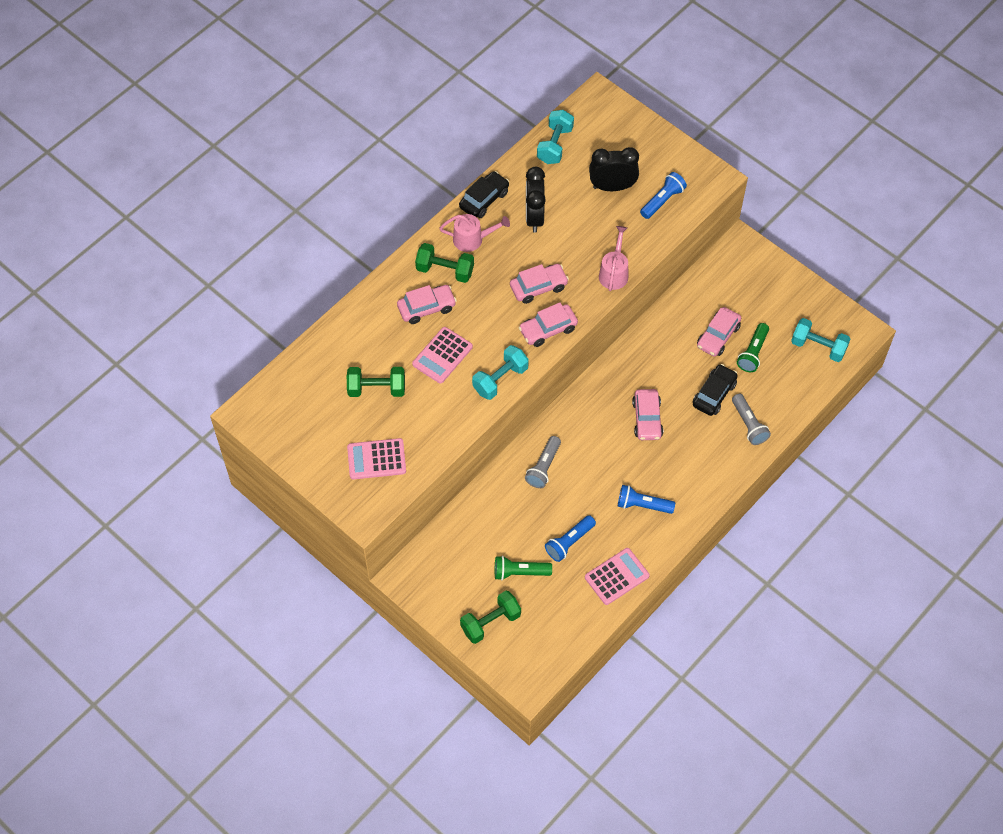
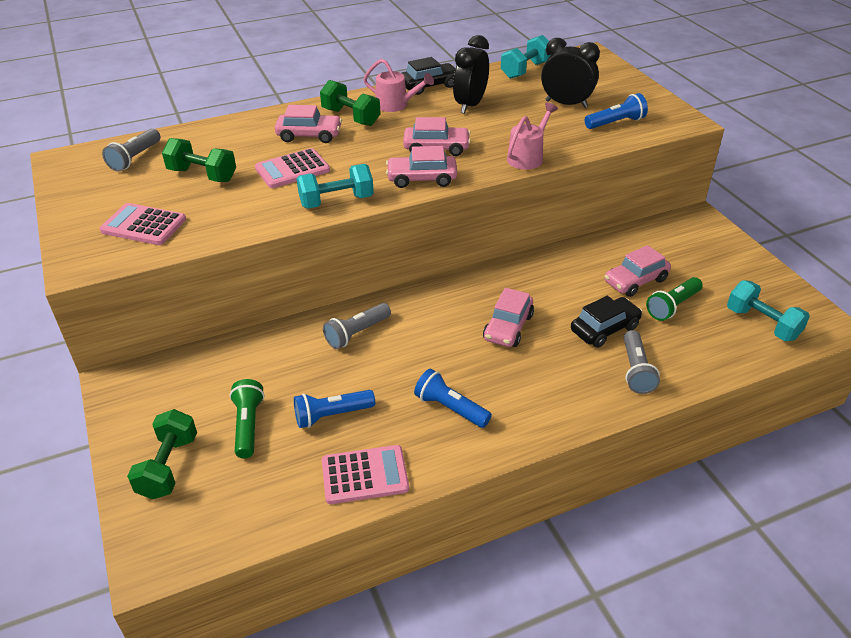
camera: 25 degrees right, 20 degrees down
(306, 390) = (135, 158): none -> grey flashlight
(490, 622) = (168, 467): green dumbbell -> green dumbbell turned 75 degrees counterclockwise
(519, 572) = (248, 425): green flashlight -> green flashlight turned 60 degrees clockwise

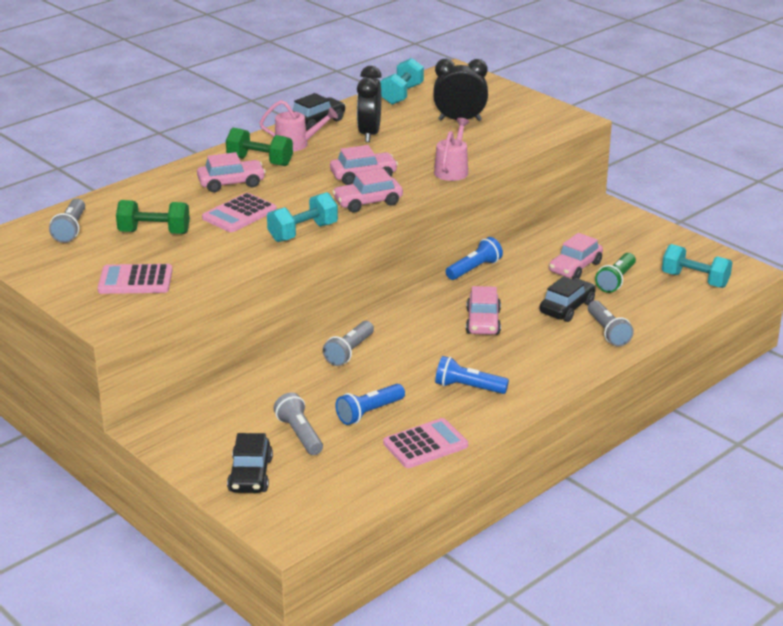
camera: 20 degrees left, 10 degrees down
(168, 467) = (250, 475): green dumbbell -> black car
(248, 425) = (299, 434): green flashlight -> grey flashlight
(616, 123) = (514, 130): blue flashlight -> blue flashlight (474, 269)

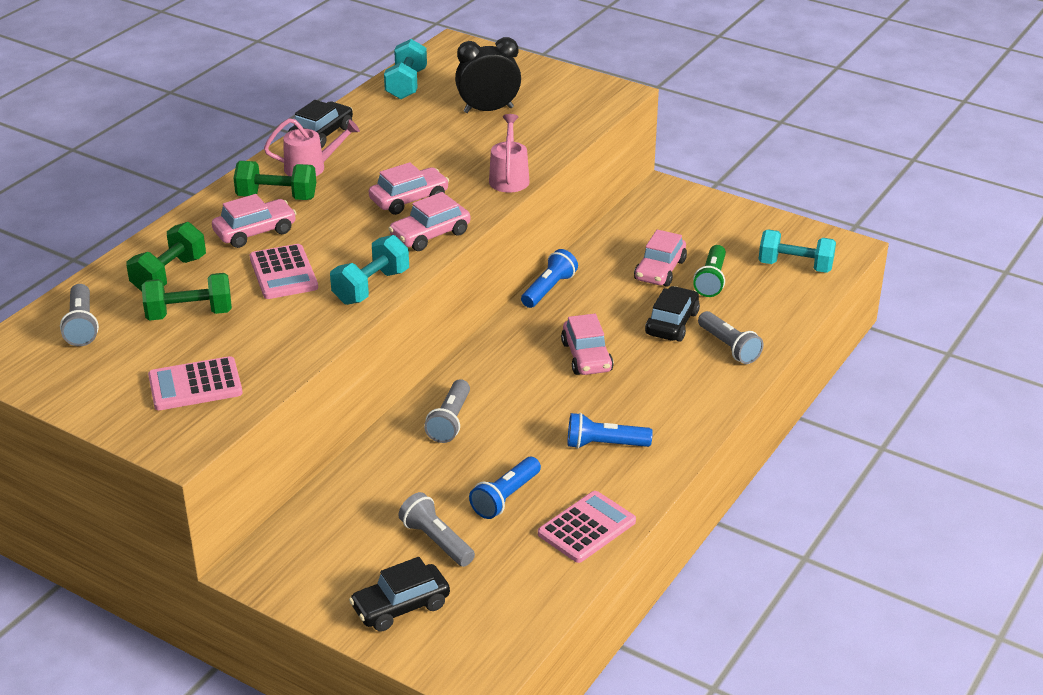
camera: 15 degrees left, 5 degrees up
(152, 204) = (169, 275): none -> green dumbbell
(239, 214) = (283, 273): pink calculator -> pink calculator turned 45 degrees counterclockwise
(250, 475) = (401, 606): black car -> black car turned 75 degrees clockwise
(369, 134) = (391, 142): black clock -> none

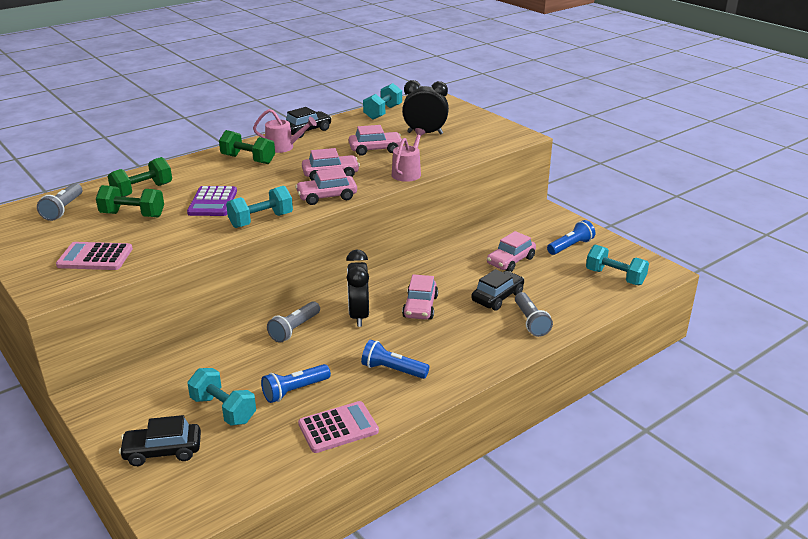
camera: 20 degrees right, 5 degrees down
(255, 232) = (217, 176): pink car -> pink car (375, 149)
(283, 273) = (212, 202): pink calculator -> purple calculator
(436, 541) = (223, 410): grey flashlight -> turquoise dumbbell
(518, 385) = (359, 315): none -> black clock
(549, 289) = (423, 258): blue flashlight -> blue flashlight (570, 246)
(711, 280) = (545, 274): green flashlight -> none

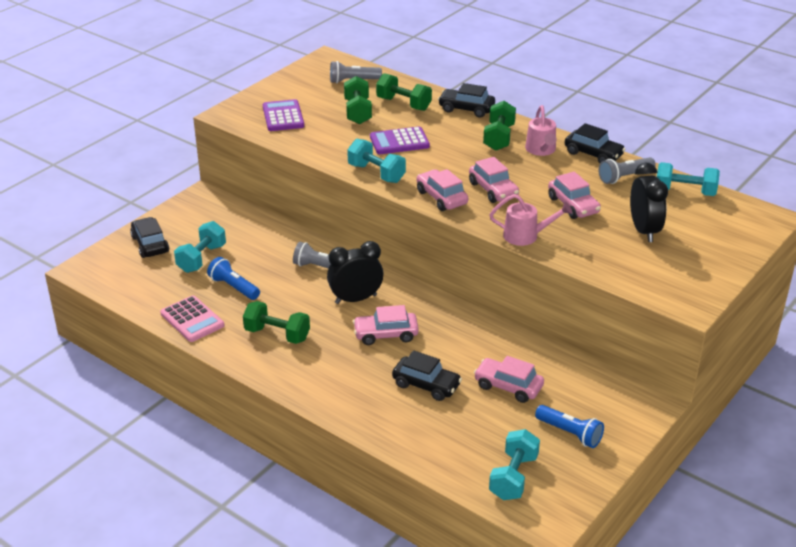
camera: 75 degrees right, 5 degrees up
(95, 257) = (283, 116): pink calculator -> purple calculator
(184, 165) = (466, 109): none -> black car
(392, 370) = (277, 334): blue flashlight -> green dumbbell
(531, 322) = (388, 414): grey flashlight -> grey flashlight (624, 177)

